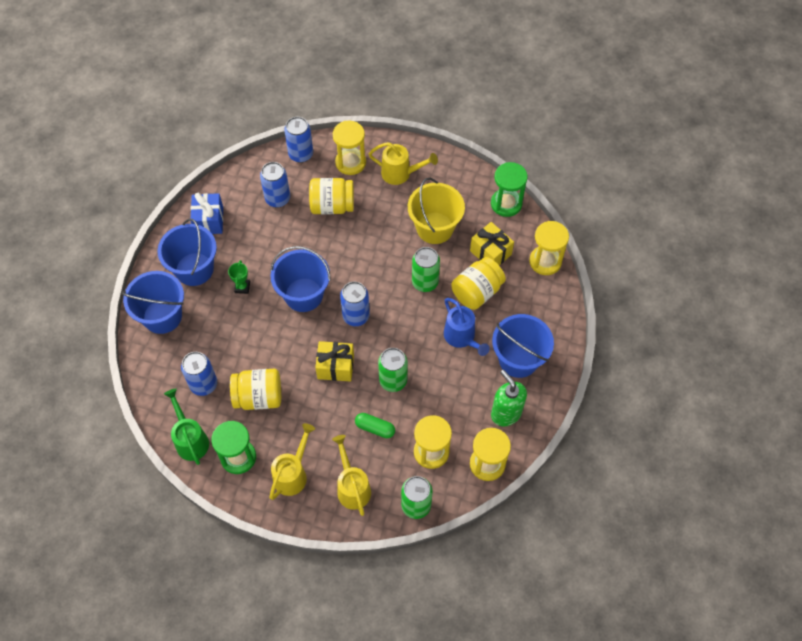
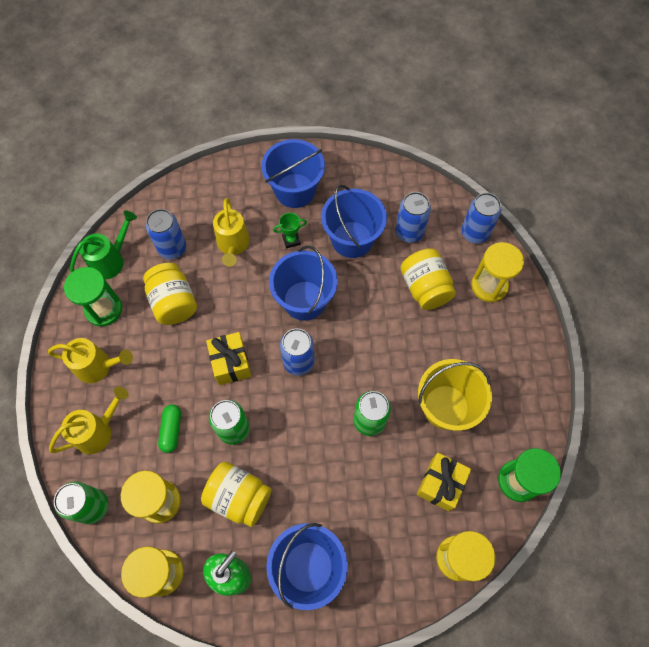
camera: 70 degrees right, 5 degrees up
(162, 316) = (233, 184): blue bucket -> blue bucket (352, 239)
(209, 221) = (355, 181): blue gift -> none
(400, 174) = (500, 343): yellow watering can -> yellow watering can (233, 245)
(462, 338) = (313, 488): blue watering can -> none
(477, 292) = (380, 485): yellow jar -> yellow jar (239, 497)

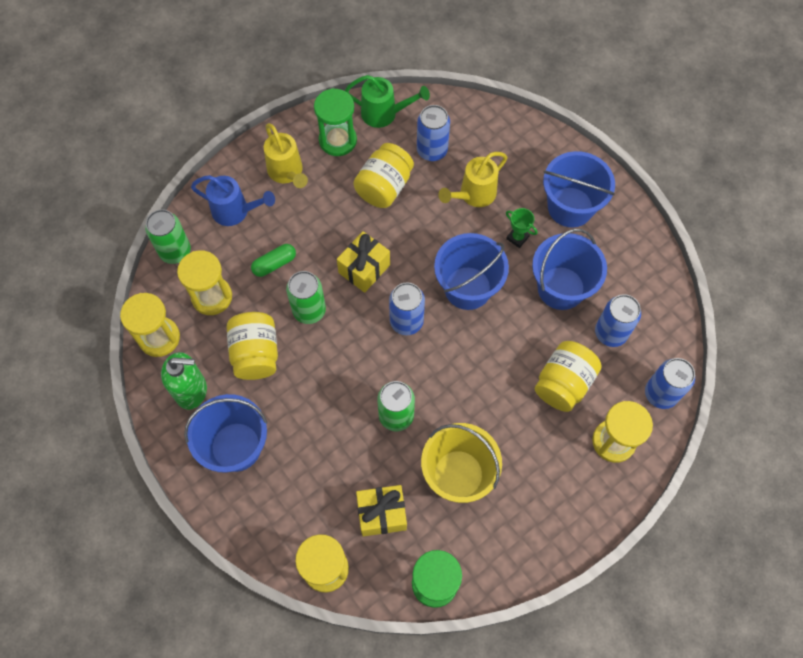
camera: 55 degrees right, 0 degrees up
(98, 431) = (236, 211): yellow watering can -> blue watering can

